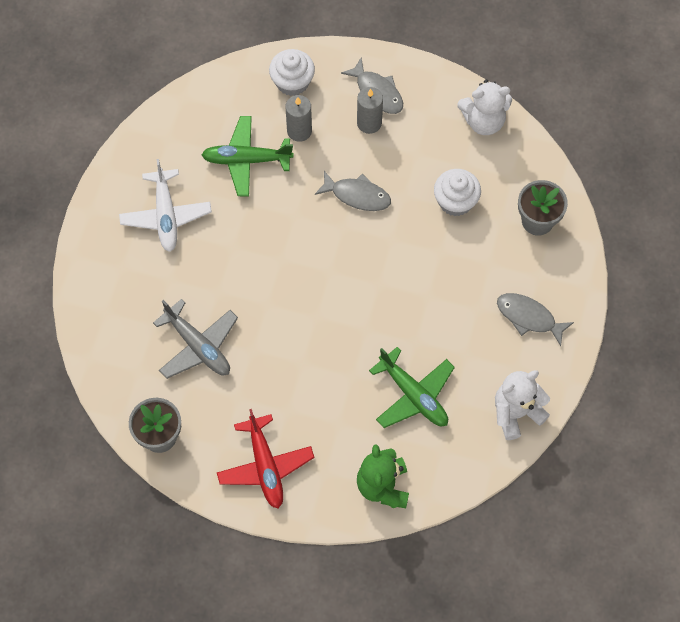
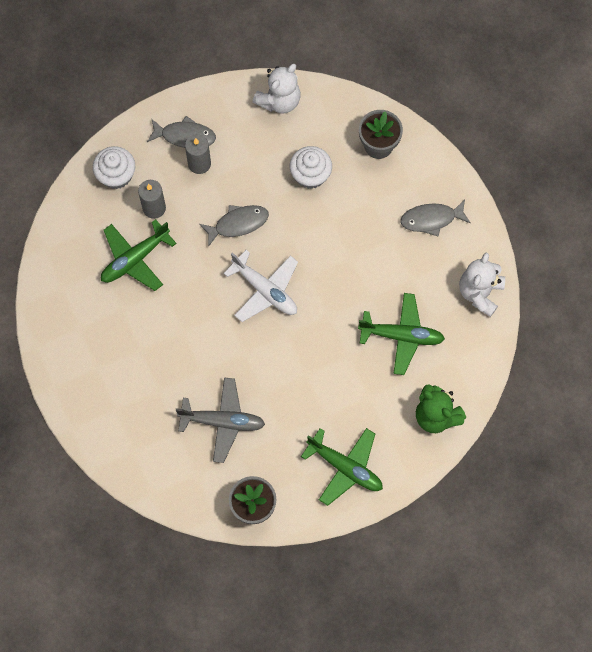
camera: 40 degrees left, 5 degrees up
(166, 216) = (113, 346): white plane -> white plane (265, 290)
(265, 466) = (345, 467): red plane -> green plane

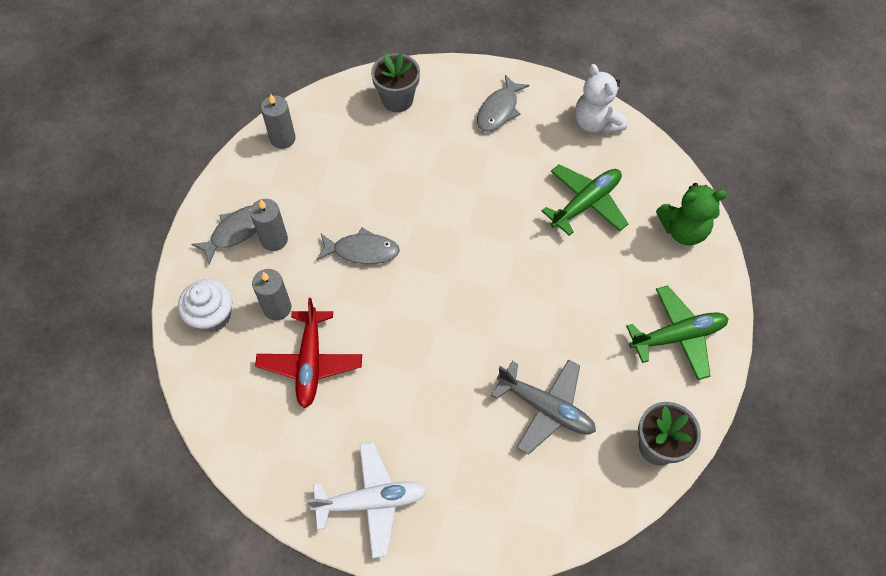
camera: 50 degrees left, 10 degrees down
(135, 259) = (310, 363): green plane -> red plane
(222, 421) = (546, 408): grey plane -> grey plane turned 75 degrees clockwise
(238, 224) = (362, 251): grey fish -> grey fish turned 75 degrees clockwise
(265, 290) = (446, 276): white plane -> white plane (371, 501)
(279, 101) = (282, 139): white teddy bear -> grey candle
(310, 175) = (373, 164): white cupcake -> none

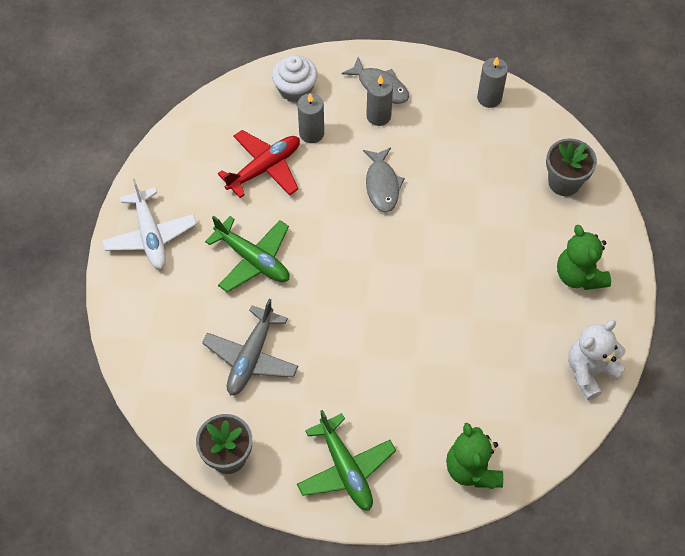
camera: 80 degrees right, 0 degrees up
(310, 363) = (264, 168): red plane -> red plane turned 150 degrees clockwise
(499, 110) = (579, 275): grey fish -> green teddy bear
(586, 203) = (482, 370): green plane -> green plane (253, 259)

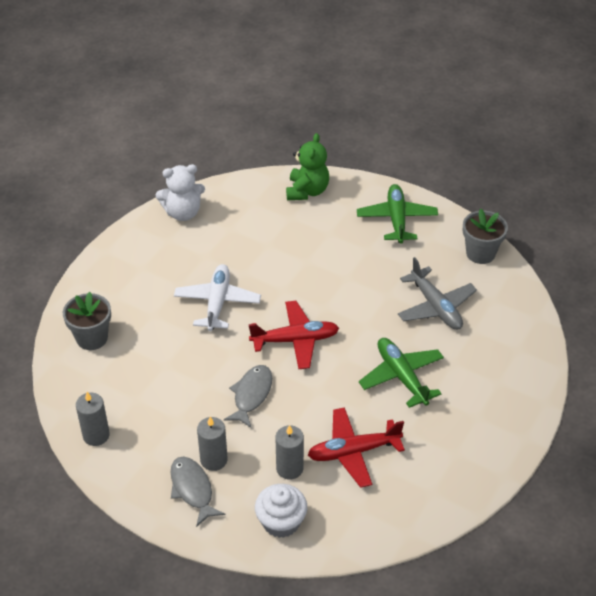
camera: 155 degrees left, 15 degrees down
(150, 235) = (489, 430): white plane -> white plane (217, 303)
(251, 357) = (436, 307): grey plane -> grey plane turned 105 degrees clockwise
(374, 258) = (295, 340): none -> red plane
(579, 275) = (139, 270): green teddy bear -> none

